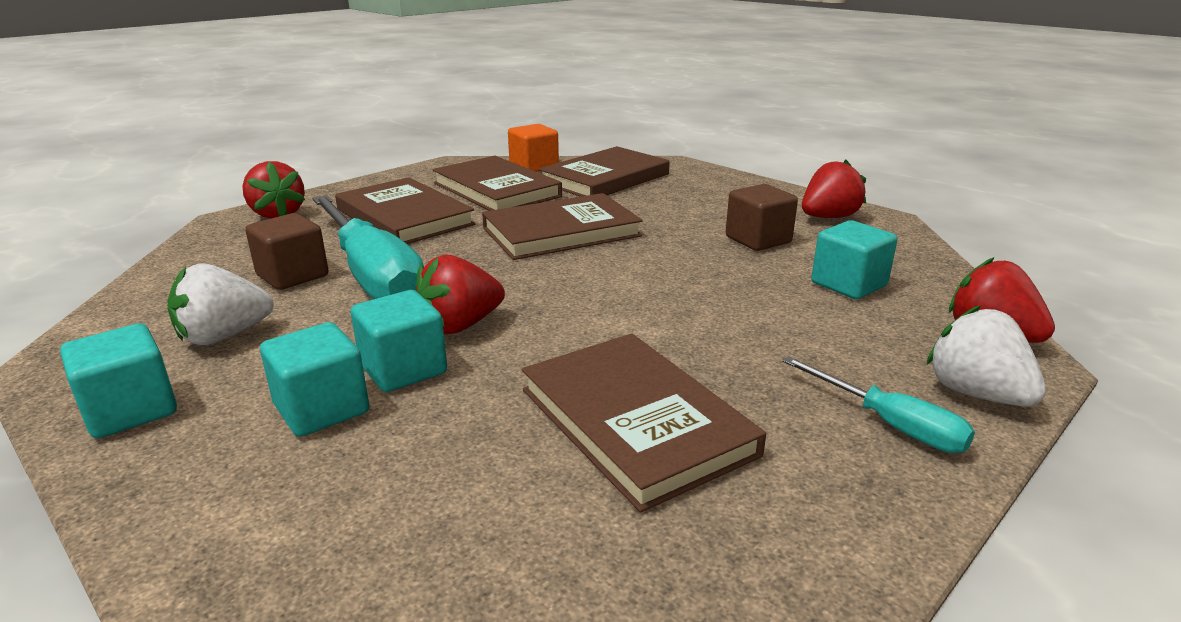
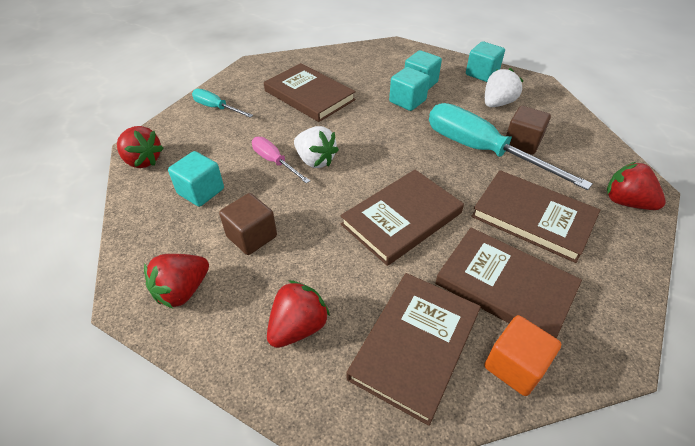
camera: 165 degrees right, 20 degrees up
(460, 325) = (403, 125): red strawberry -> red strawberry (298, 327)
(729, 304) = (274, 162): none -> pink screwdriver
(976, 393) = (174, 126): white strawberry -> white strawberry (315, 160)

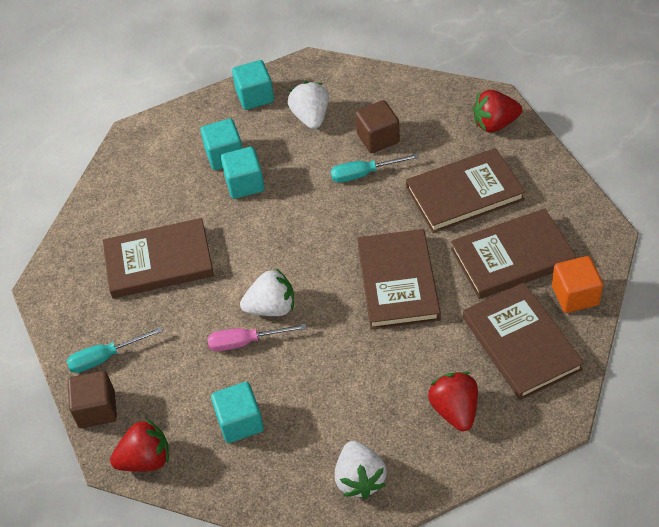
camera: 50 degrees left, 5 degrees up
(182, 291) = (360, 479): red strawberry -> white strawberry
(251, 236) = (334, 403): brown cube -> brown cube (97, 409)
(481, 151) = (364, 174): turquoise screwdriver -> turquoise screwdriver, size x0.50

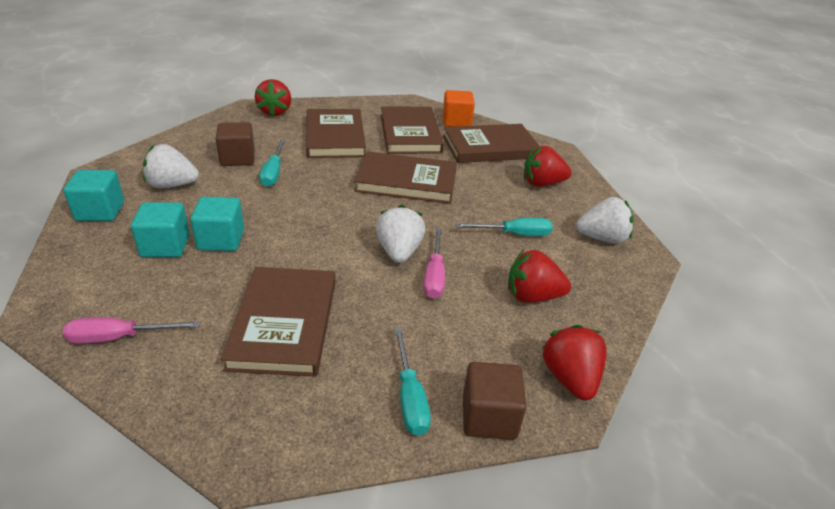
camera: 85 degrees left, 15 degrees down
(122, 181) = (119, 337): none -> pink screwdriver
(240, 422) = (532, 296): turquoise cube -> red strawberry
(335, 395) = (514, 234): none -> turquoise screwdriver

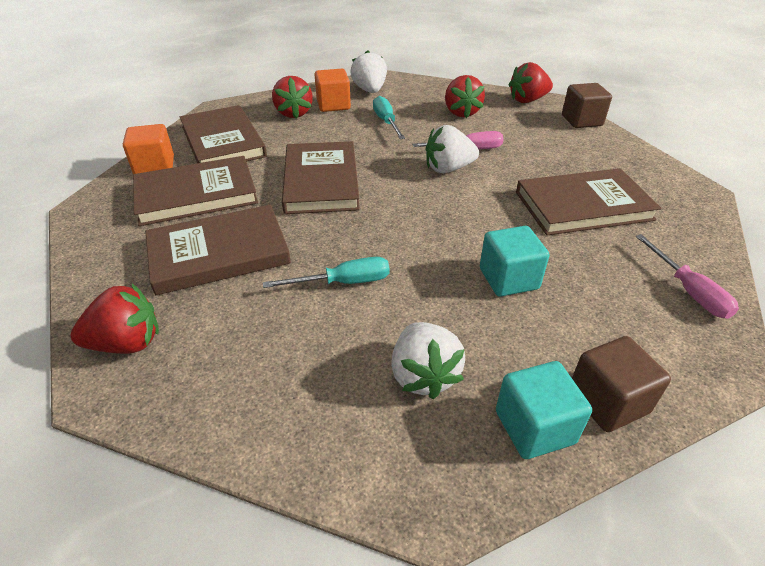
camera: 100 degrees left, 5 degrees up
(165, 246) = (551, 319): turquoise cube -> none
(237, 158) = (315, 331): brown cube -> brown cube (607, 401)
(410, 397) = (594, 145): turquoise screwdriver -> none
(561, 208) = (333, 105): none -> orange cube

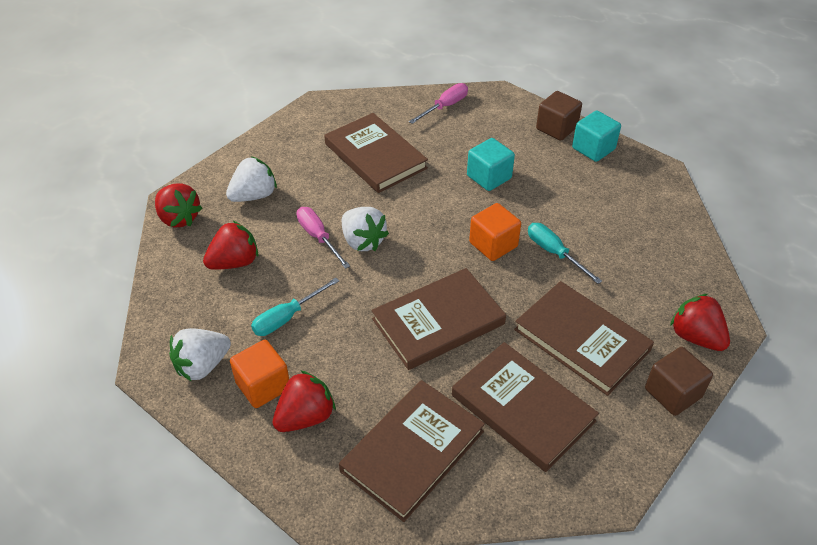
camera: 115 degrees left, 5 degrees up
(154, 166) = (502, 485): orange cube -> orange cube (493, 244)
(423, 375) = (597, 193): white strawberry -> white strawberry (254, 196)
(581, 121) = (216, 174): brown cube -> brown cube (673, 393)

